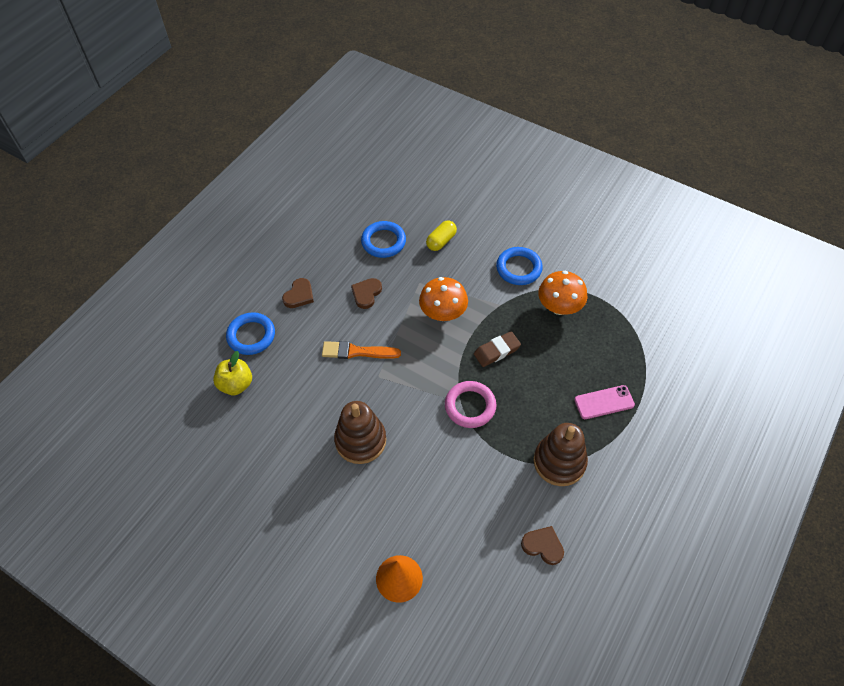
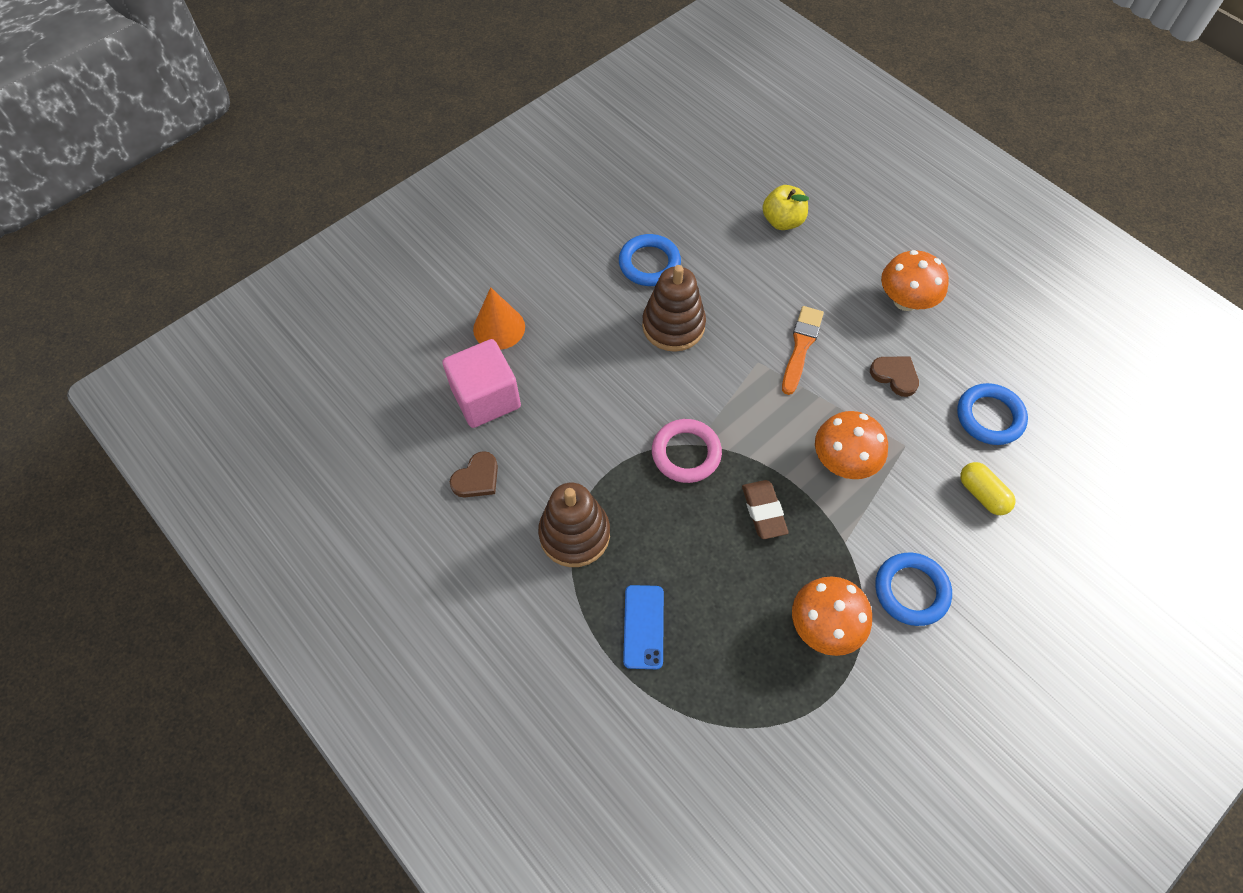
camera: 105 degrees right, 5 degrees up
(251, 336) = (850, 243): blue ring -> blue ring (649, 263)
(299, 295) = (905, 300): brown heart -> orange mushroom
(471, 564) = (486, 398): none -> pink cube
(604, 402) = (643, 626): pink phone -> blue phone

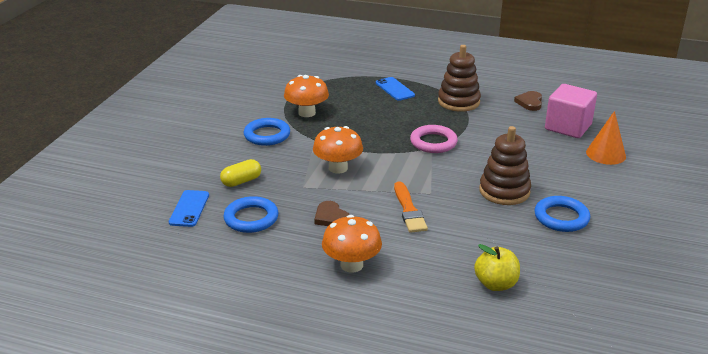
camera: 150 degrees right, 30 degrees down
(763, 511) = (369, 136): brown eraser -> none
(895, 376) = (331, 217): brown heart -> brown heart turned 45 degrees clockwise
(982, 494) = (241, 181): yellow capsule -> yellow capsule turned 60 degrees counterclockwise
(1062, 470) = (189, 208): none -> blue phone

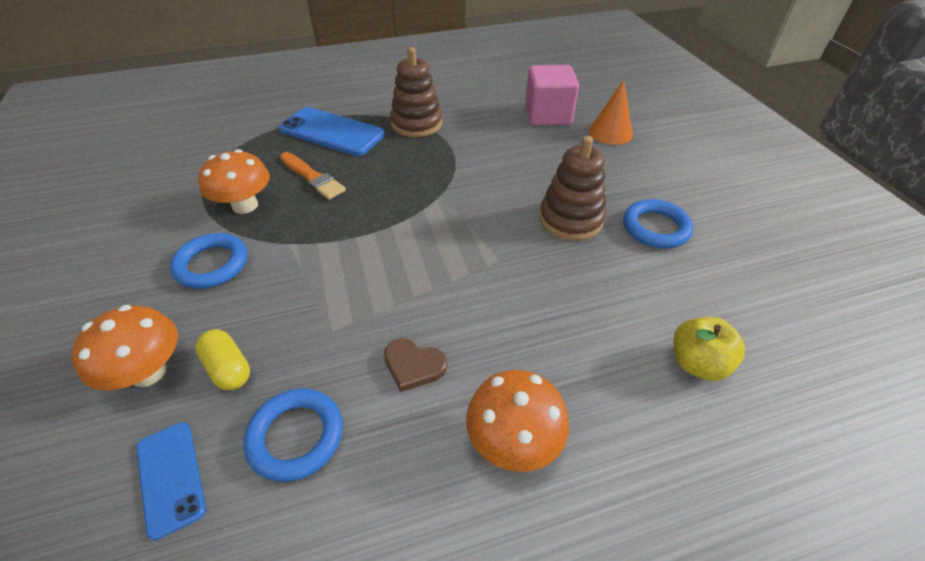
camera: 35 degrees left, 15 degrees up
(241, 181) = (228, 368): yellow capsule -> yellow capsule turned 60 degrees counterclockwise
(338, 168) = (355, 275): orange mushroom -> orange mushroom (148, 372)
(395, 89) = (332, 132): blue phone -> blue phone, size x1.72
(409, 210) = (499, 299): orange brush -> orange brush (312, 177)
(433, 142) = (437, 186): pink ring -> none
(530, 102) = (486, 100): brown heart -> none

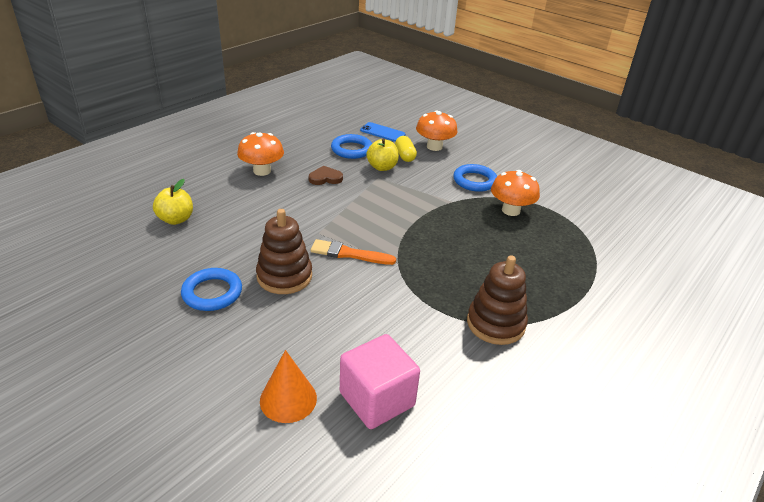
camera: 145 degrees right, 10 degrees down
(228, 368) = (405, 156): yellow capsule -> yellow capsule turned 60 degrees clockwise
(299, 353) = (382, 167): none -> yellow apple
(312, 177) = (501, 241): orange brush -> orange brush (349, 254)
(332, 132) = (550, 283): blue phone -> none

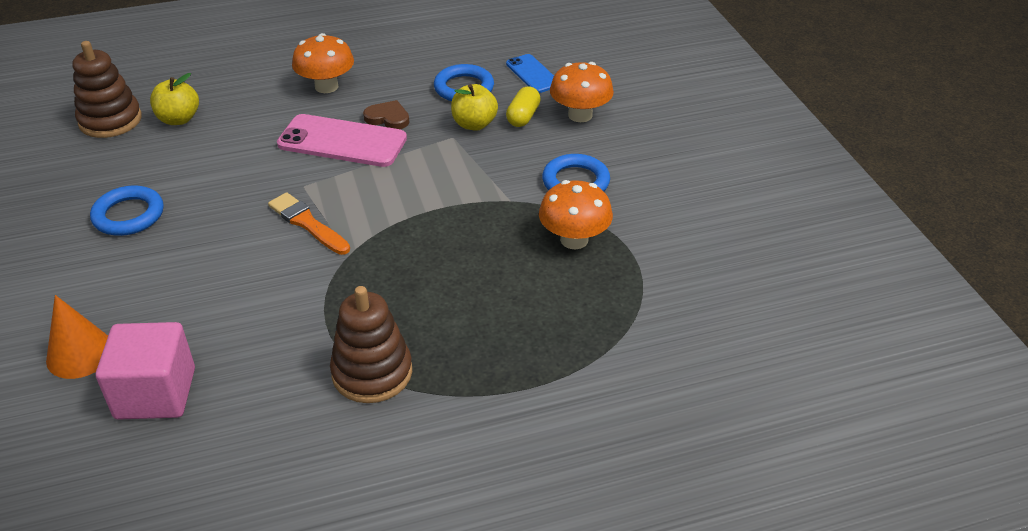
camera: 35 degrees right, 5 degrees up
(284, 276) = (213, 224): brown stacking toy -> brown stacking toy (110, 120)
(312, 199) = (342, 141): none -> pink phone

